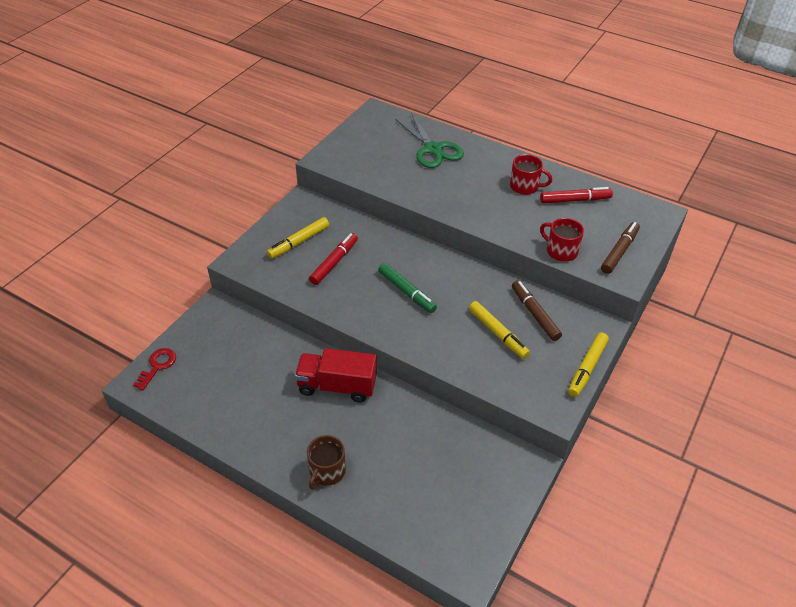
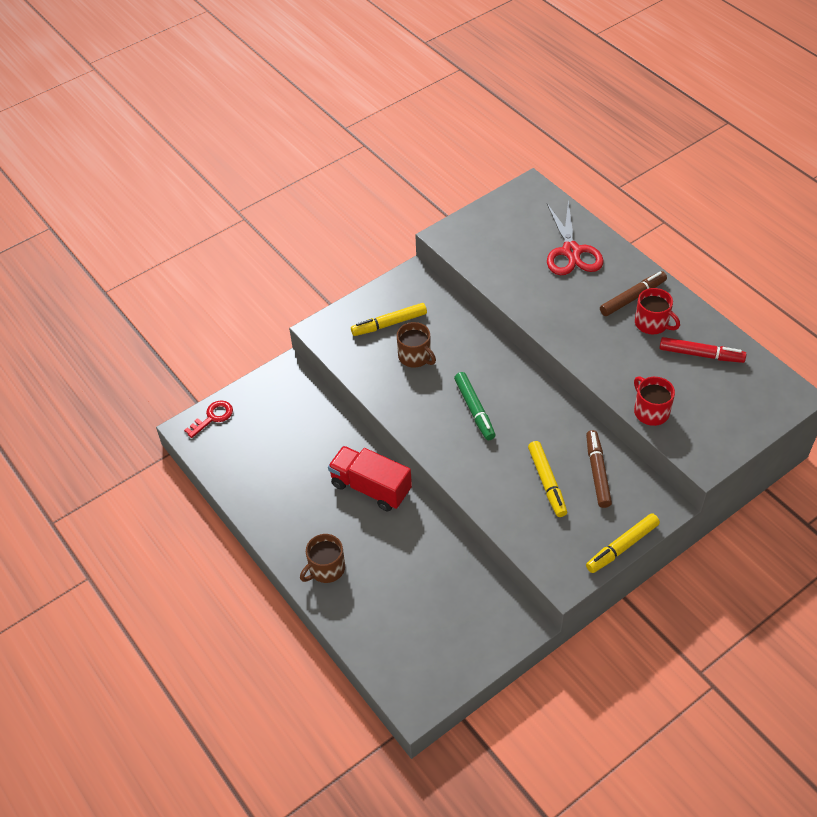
camera: 25 degrees right, 5 degrees up
(334, 262) = (415, 356): red marker -> brown mug
(433, 149) = (571, 251): green scissors -> red scissors
(619, 251) = (716, 429): brown marker -> brown marker (632, 298)

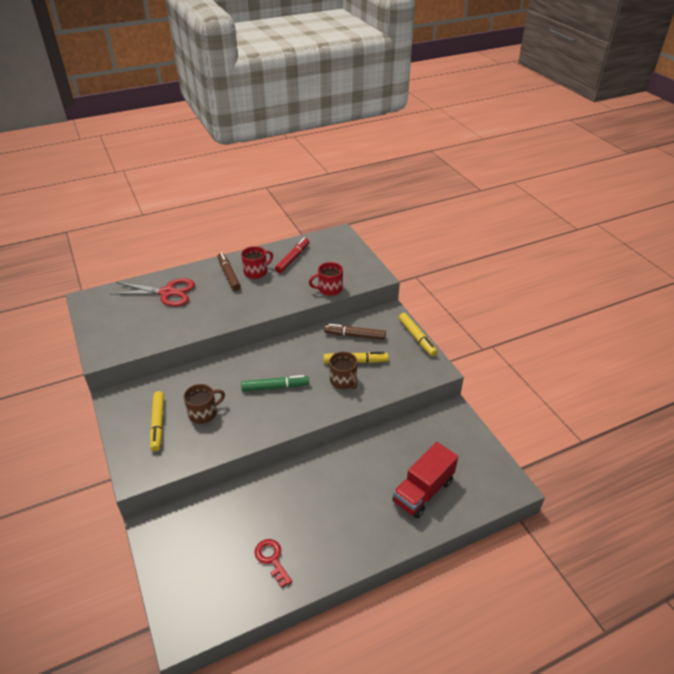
camera: 80 degrees left, 10 degrees down
(213, 417) = (175, 605): red key -> red key (272, 559)
(326, 569) = (381, 528): brown mug -> brown mug (343, 381)
(371, 488) = (309, 481): red truck -> red truck (423, 491)

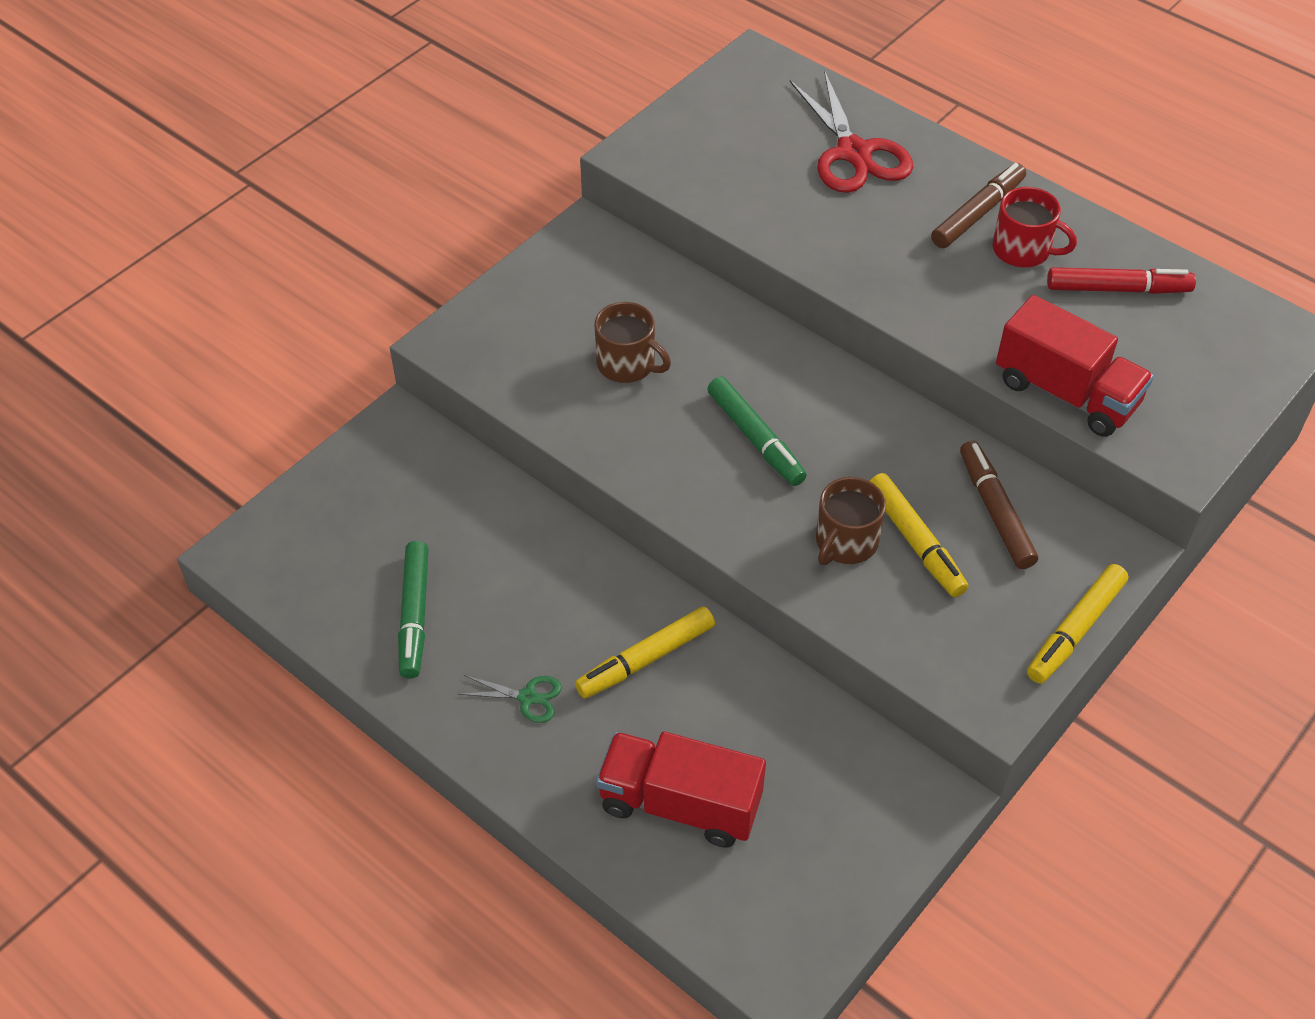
camera: 65 degrees right, 10 degrees up
(158, 424) = (567, 316): yellow marker -> yellow marker (646, 659)
(272, 559) = (415, 615): red key -> green marker
(329, 289) = (1066, 393): red mug -> red truck
(343, 528) = (527, 697): none -> green scissors

